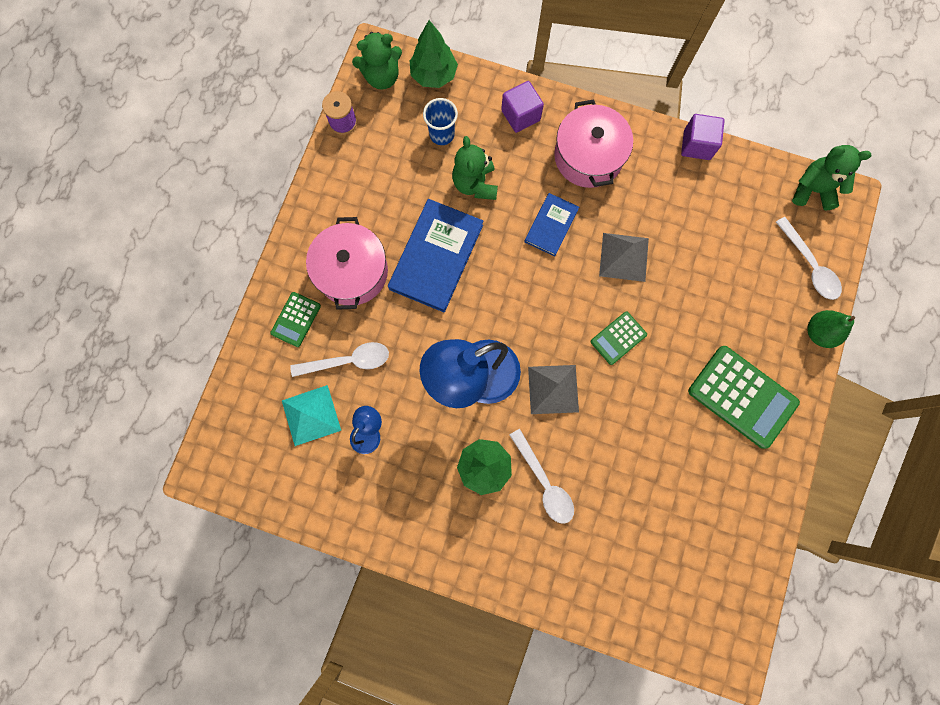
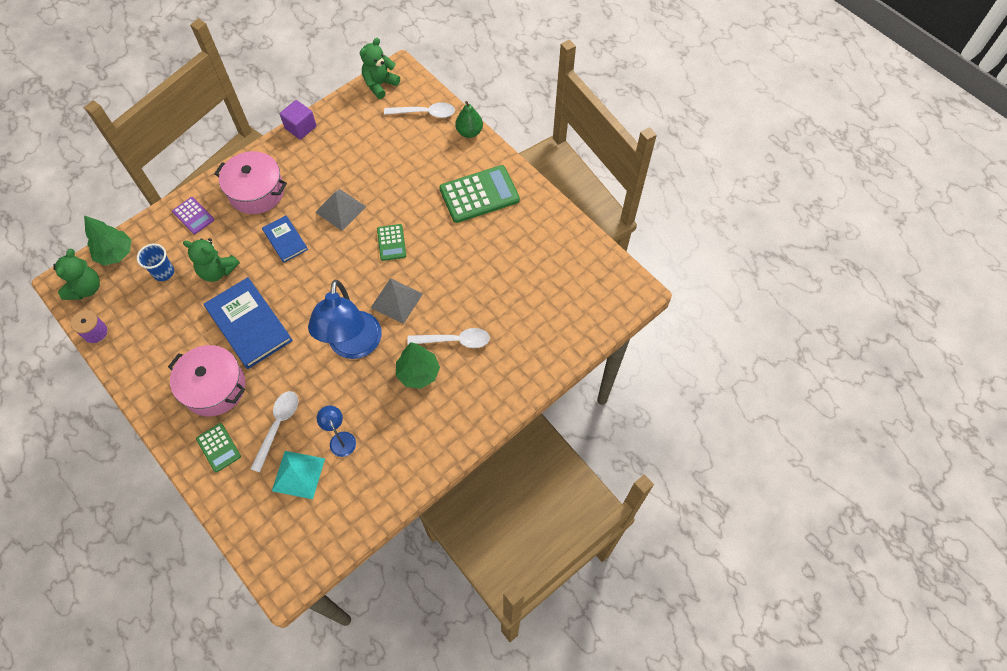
camera: 60 degrees left, 15 degrees down
(520, 115) = (193, 216): purple cube -> purple calculator

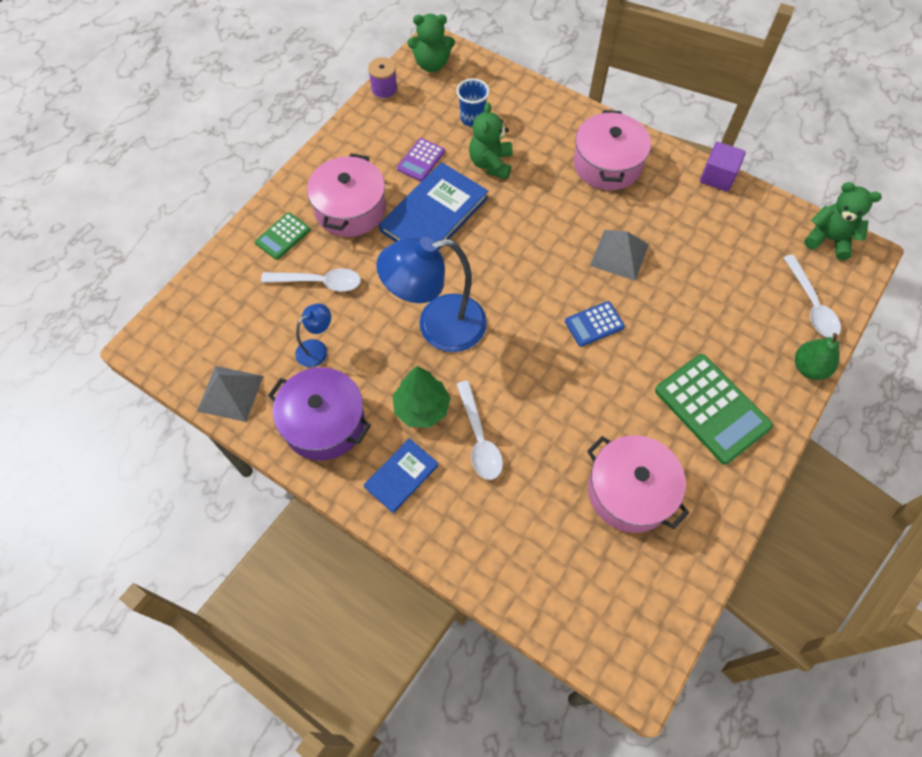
camera: 75 degrees right, 0 degrees up
(116, 254) = (480, 72): green tree -> none
(193, 216) = (551, 119): purple calculator -> purple calculator (421, 160)
(285, 240) = (554, 213): blue book -> blue book (401, 476)
(298, 474) = (266, 320): turquoise pyramid -> none
(391, 242) = (594, 324): green calculator -> blue calculator
(396, 300) = (514, 354): grey pyramid -> grey pyramid (230, 393)
(407, 445) = (324, 423): none -> purple pot
(521, 260) = (630, 491): none -> pink pot

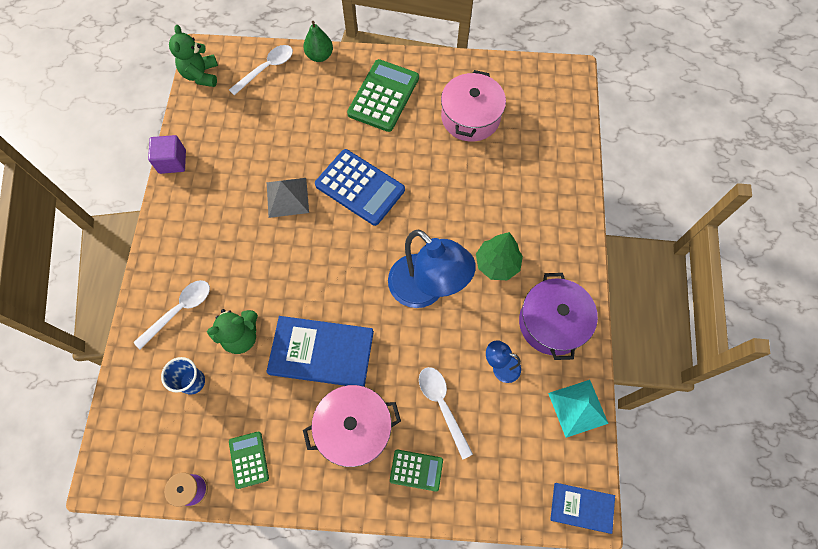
camera: 120 degrees left, 5 degrees up
(230, 393) = (578, 408): grey pyramid -> turquoise pyramid
(380, 131) = (249, 459): none -> green calculator
(401, 476) = (552, 249): blue book -> blue book (581, 507)
(421, 160) = (266, 399): purple calculator -> none
(432, 64) = (133, 463): green teddy bear -> none
(479, 439) = (494, 216): white spoon -> white spoon (180, 310)
(594, 324) = (360, 187): blue calculator -> blue calculator, size x1.87
(607, 164) = (196, 244): pink pot -> none

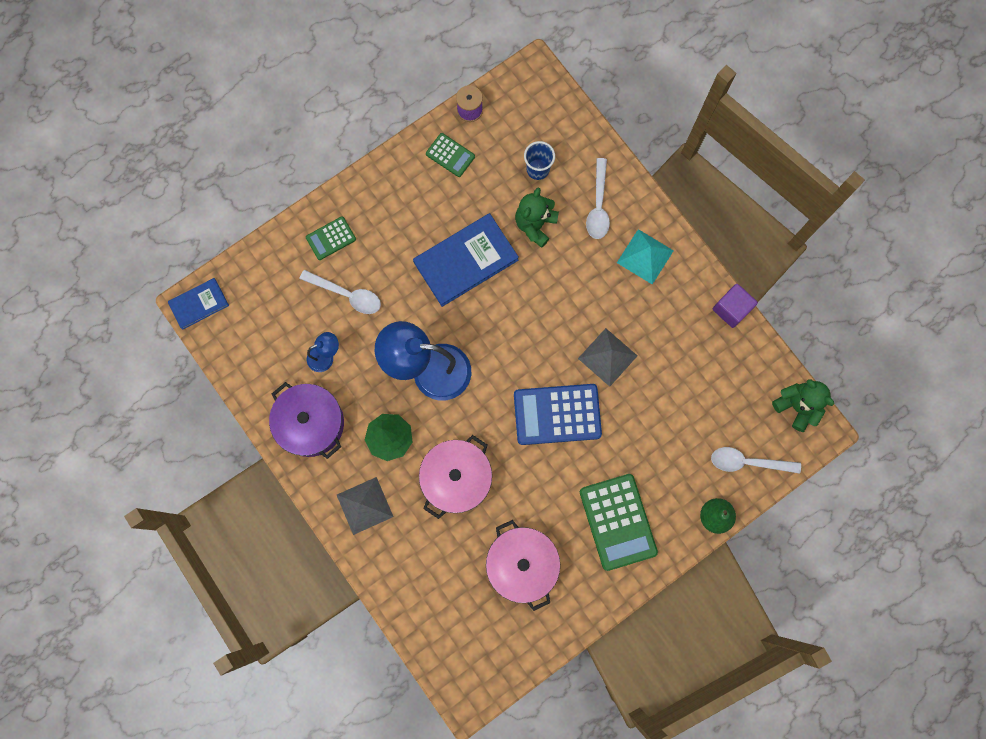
camera: 140 degrees right, 10 degrees up
(267, 69) = (747, 462): white spoon -> white spoon turned 90 degrees clockwise
(354, 429) = (396, 230): pink pot -> pink pot (456, 478)
(553, 232) = (364, 505): none -> grey pyramid
(578, 408) = (246, 372): turquoise pyramid -> turquoise pyramid (645, 256)

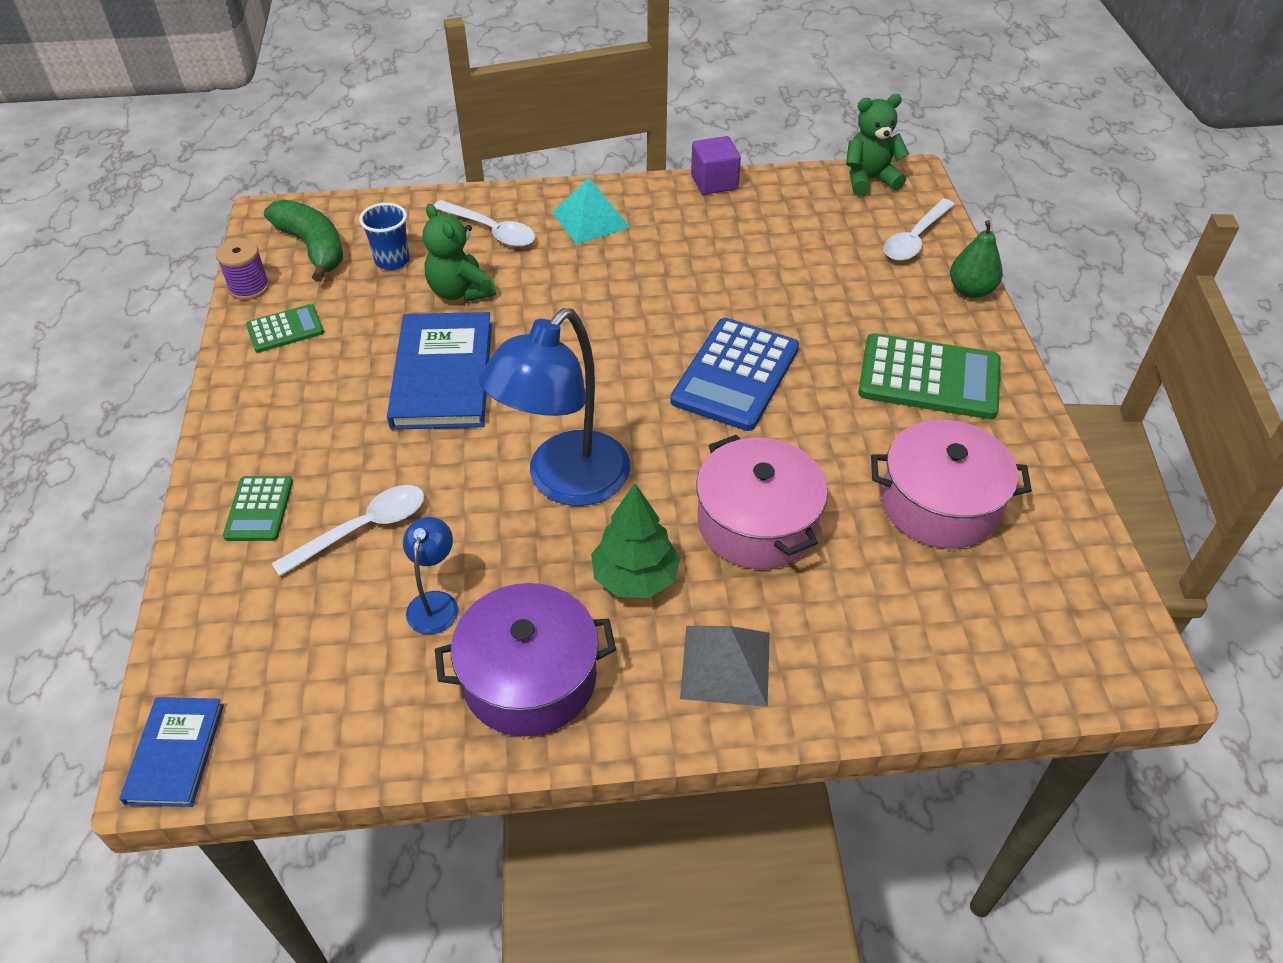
camera: 60 degrees left, 30 degrees down
(522, 118) = (313, 248): none -> green banana
(607, 357) = (692, 298): grey pyramid -> none

